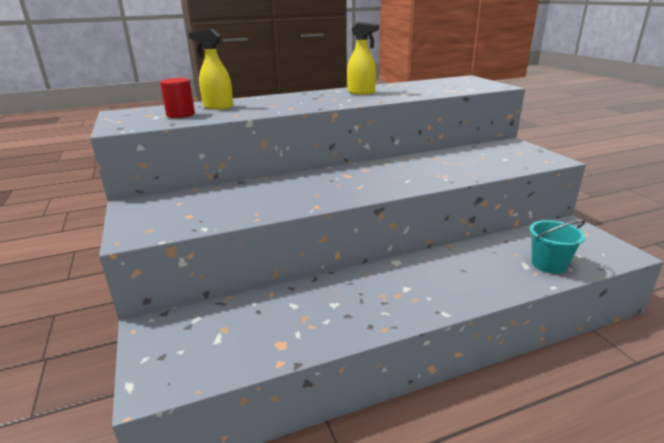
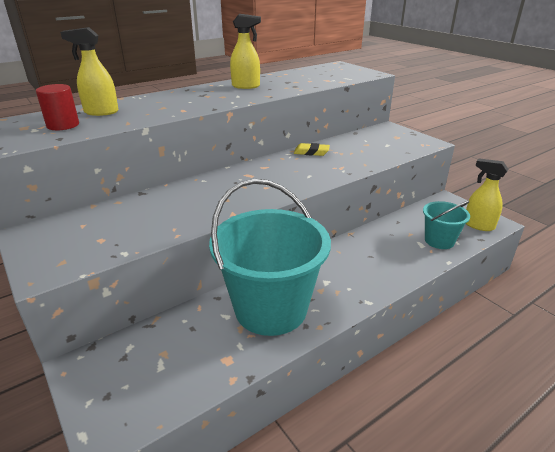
camera: 15 degrees left, 5 degrees up
(340, 305) = (270, 308): none -> turquoise bucket
(419, 160) = (311, 152): none -> yellow eraser
(602, 254) = (478, 225): none -> yellow spray bottle

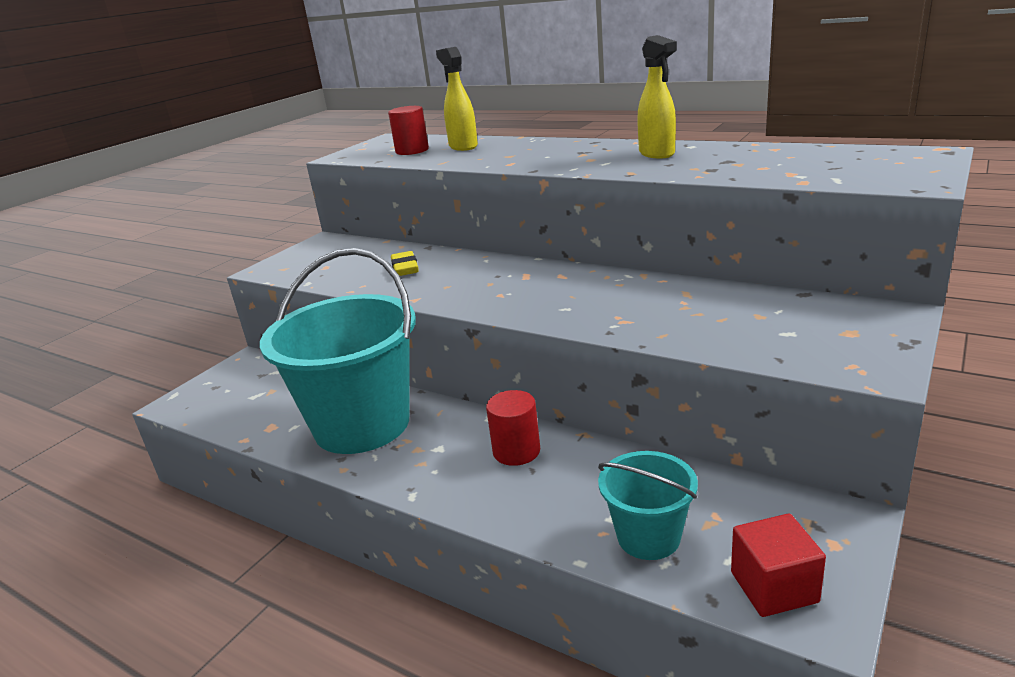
camera: 70 degrees right, 5 degrees down
(311, 152) = (654, 287): yellow eraser -> yellow eraser (405, 268)
(350, 256) = (516, 451): none -> red cylinder
(478, 225) = (774, 587): yellow spray bottle -> red cube

